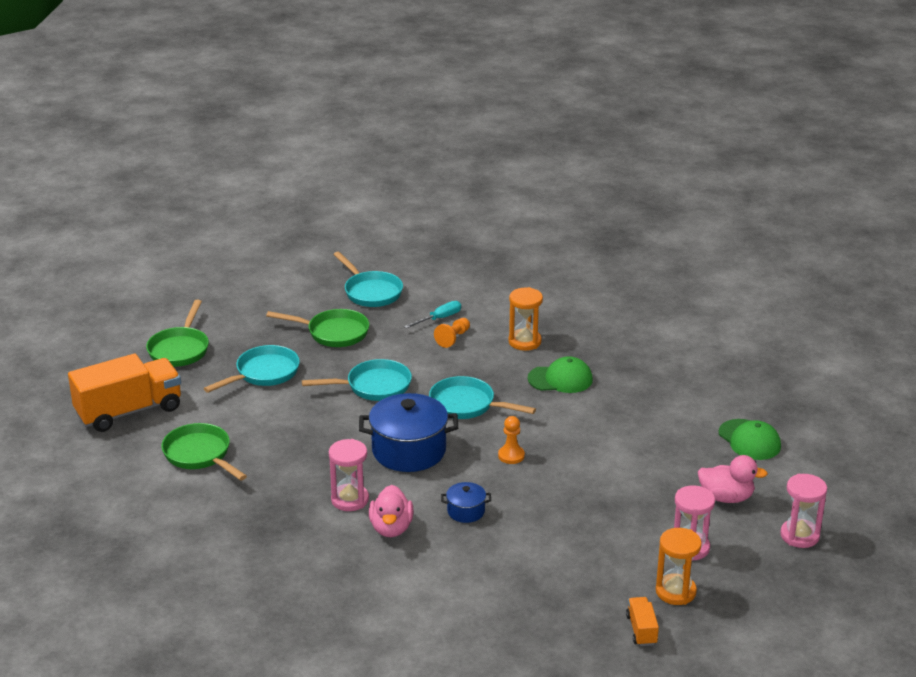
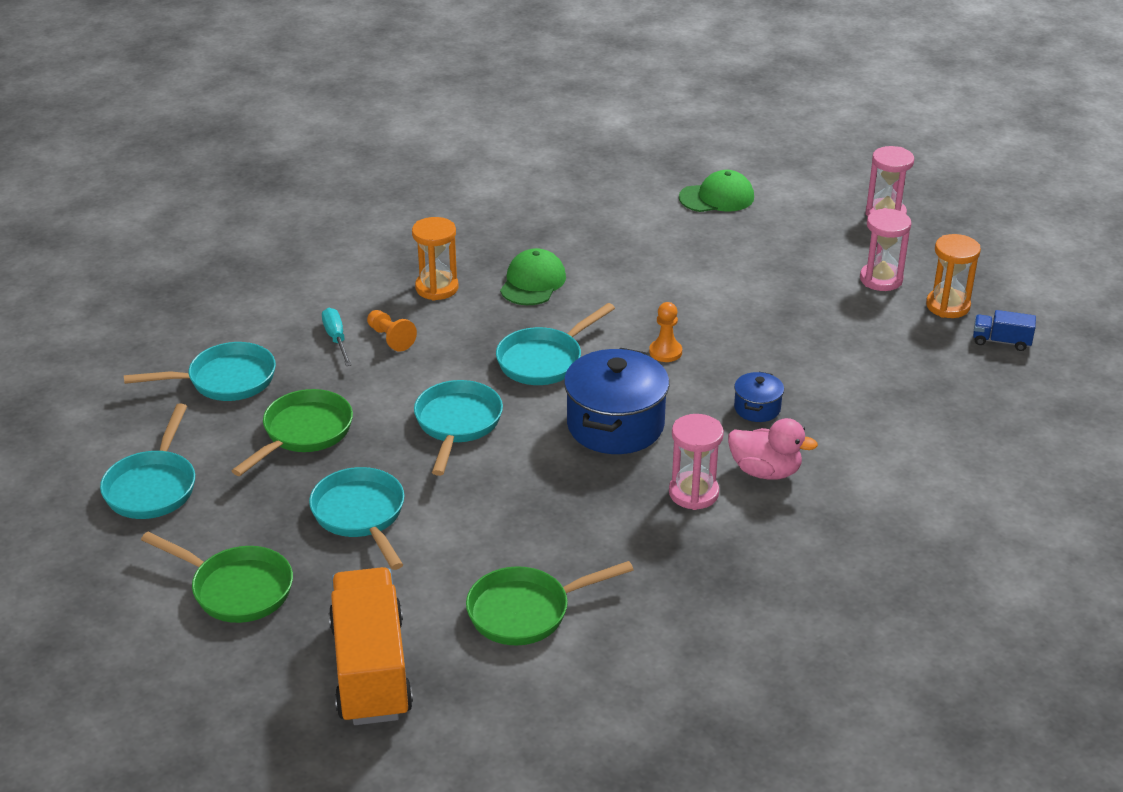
camera: 70 degrees left, 5 degrees up
(257, 298) = (153, 487): none -> turquoise pan
(641, 630) = (1001, 341): orange truck -> blue truck
(726, 497) = (807, 237): pink duck -> none

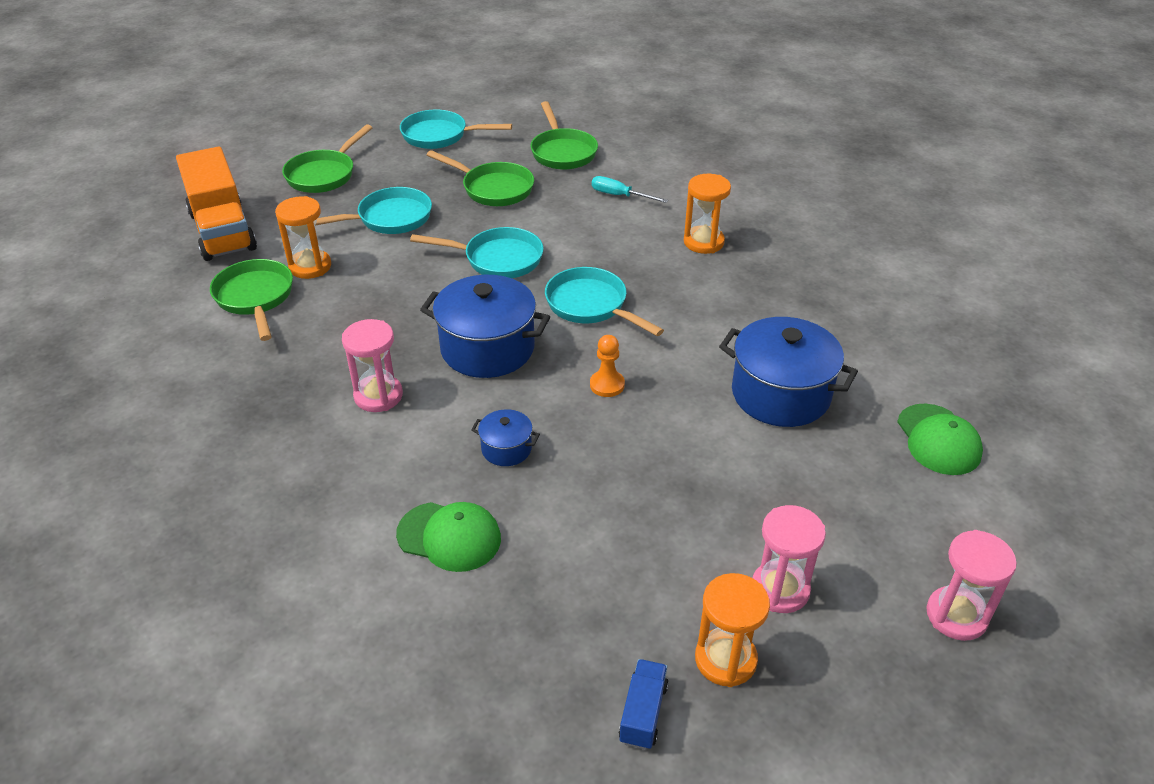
camera: 90 degrees right, 5 degrees up
(225, 380) = (562, 152): turquoise pan -> green pan
(336, 339) = (619, 196): turquoise screwdriver -> turquoise screwdriver turned 135 degrees counterclockwise
(371, 670) = (222, 231): orange truck -> orange truck turned 75 degrees clockwise
(390, 338) = (622, 221): orange pawn -> none
(462, 573) = (310, 266): none -> orange hourglass
(533, 282) = (722, 298): green cap -> green cap (449, 536)
(670, 262) = (780, 394): none -> blue pot
(765, 471) = (401, 448): pink duck -> none

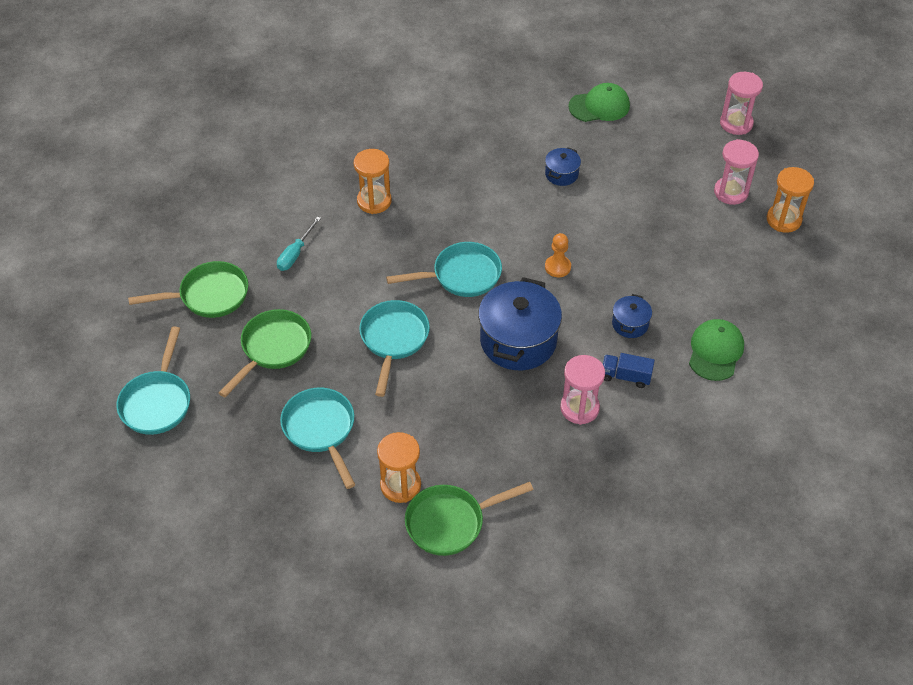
camera: 90 degrees left, 10 degrees up
(222, 231) = (333, 577): orange truck -> none
(324, 174) = (227, 501): green pan -> none
(591, 305) = (461, 275): turquoise pan -> turquoise pan turned 150 degrees counterclockwise
(643, 713) = (825, 256): blue truck -> blue truck (625, 376)
(780, 394) = (561, 174): blue pot -> blue pot, size x0.48

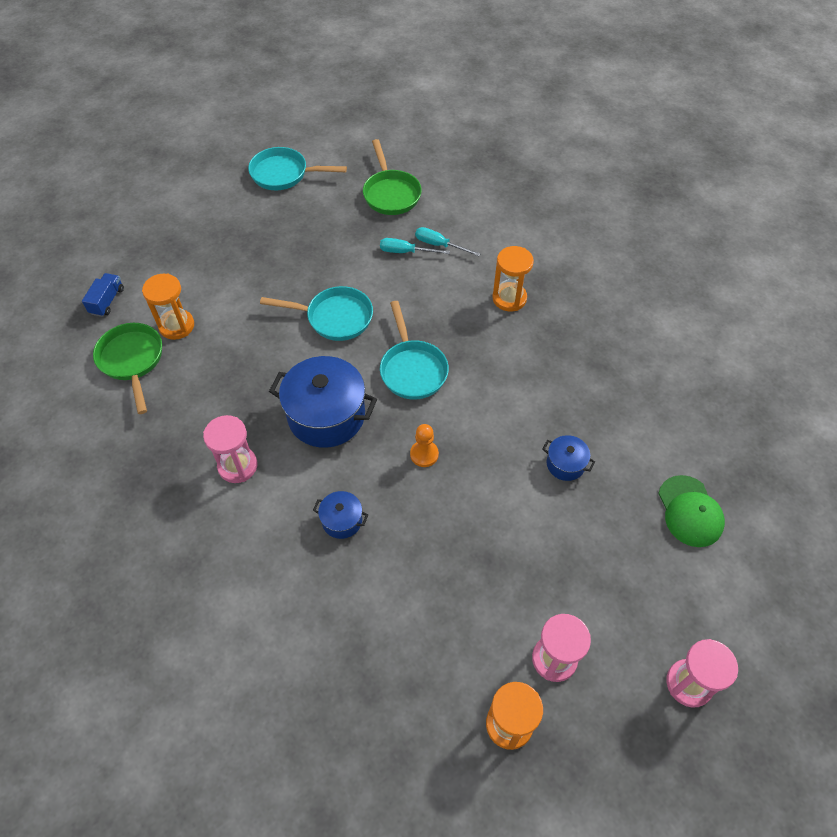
camera: 90 degrees right, 5 degrees up
(273, 349) = (331, 237): green pan -> none
(303, 282) = (405, 252): none -> turquoise screwdriver
(321, 430) = (242, 271): turquoise pan -> none
(625, 376) = (272, 511): blue truck -> blue truck (107, 301)
(715, 351) = (297, 608): green cap -> none

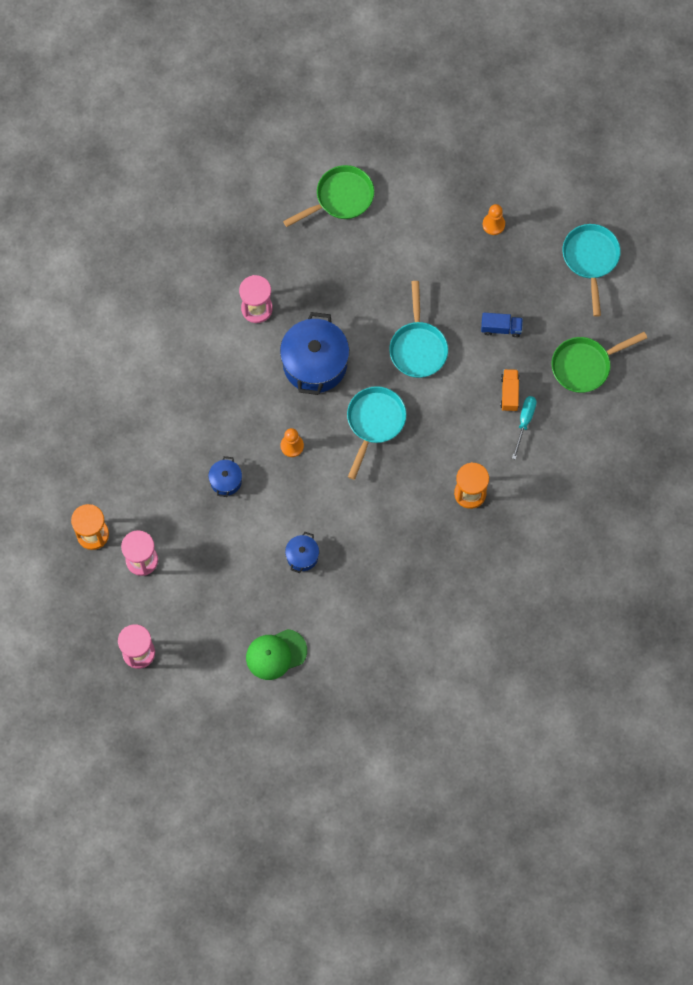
camera: 80 degrees right, 15 degrees up
(107, 301) = (399, 156): blue truck -> blue truck (501, 328)
(176, 326) = (383, 221): orange hourglass -> none
(219, 237) = (493, 224): none -> orange pawn
(342, 520) = (223, 396): blue pot -> blue pot (226, 481)
(405, 252) = (509, 393): turquoise screwdriver -> orange truck
(412, 369) = (374, 422): turquoise pan -> turquoise pan turned 135 degrees clockwise

